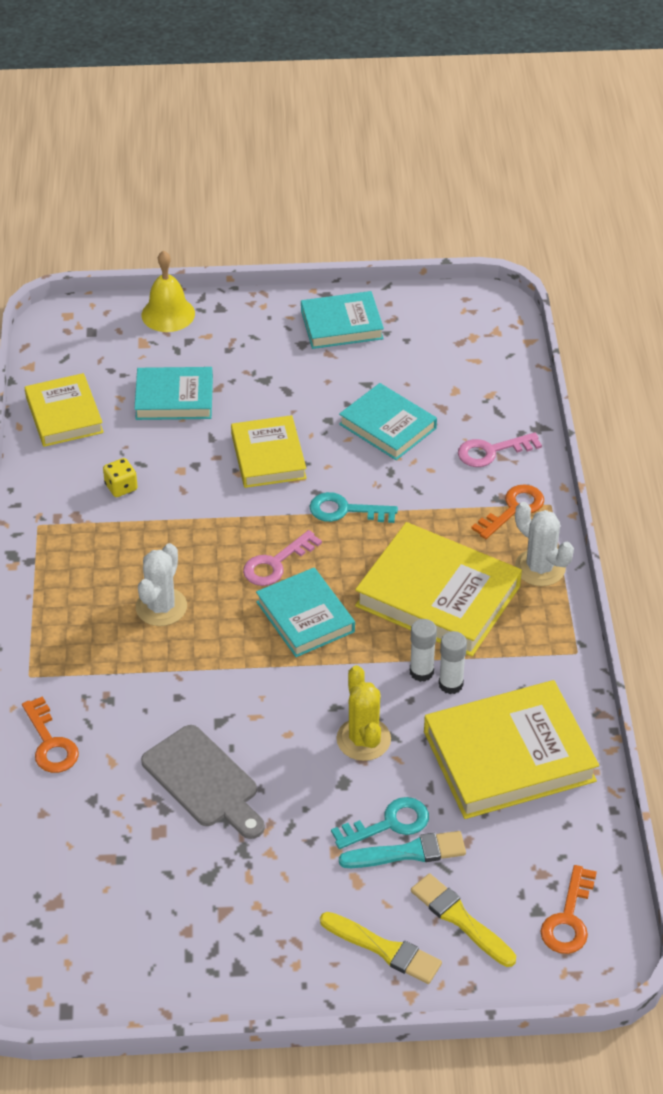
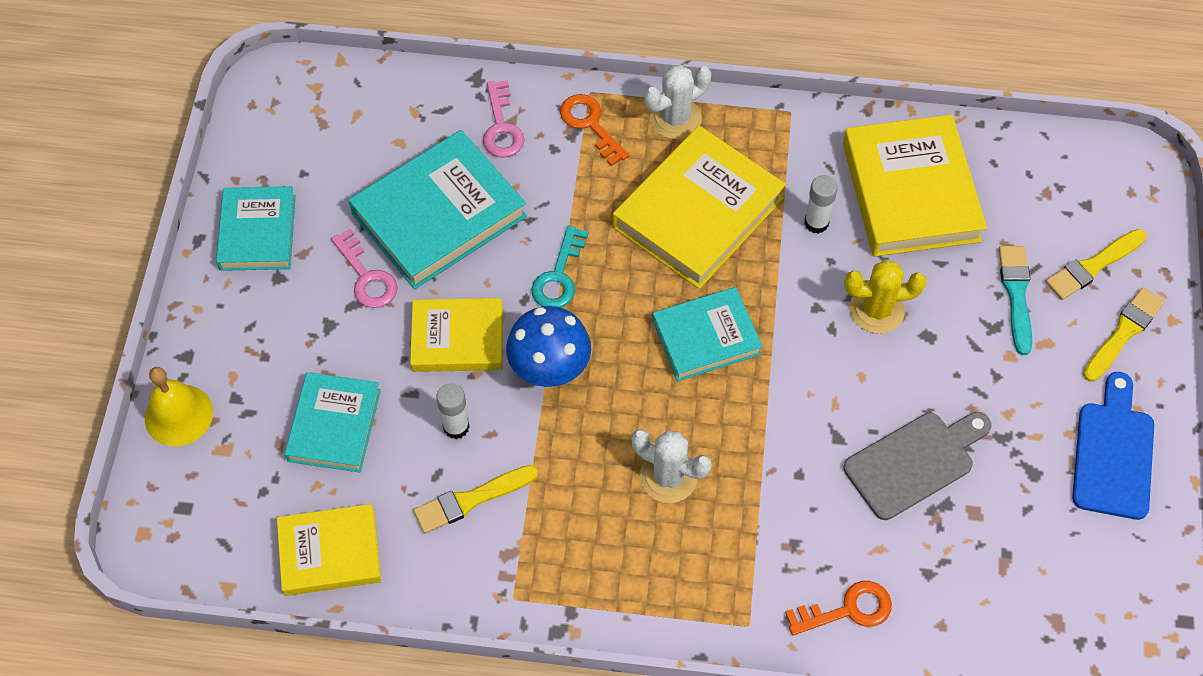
camera: 80 degrees left, 15 degrees up
(121, 487) = (471, 499): yellow dice -> yellow brush
(241, 944) = (1113, 453): none -> blue cutting board
(249, 517) = (550, 371): none -> blue mushroom
(276, 563) = (624, 354): pink key -> pink key (367, 277)
(387, 426) = (439, 215): turquoise book -> turquoise book, size x1.59
(389, 823) = (981, 305): turquoise key -> none
(421, 672) = (796, 245): white glue stick -> white glue stick (456, 427)
(568, 919) = (1096, 183): orange key -> none

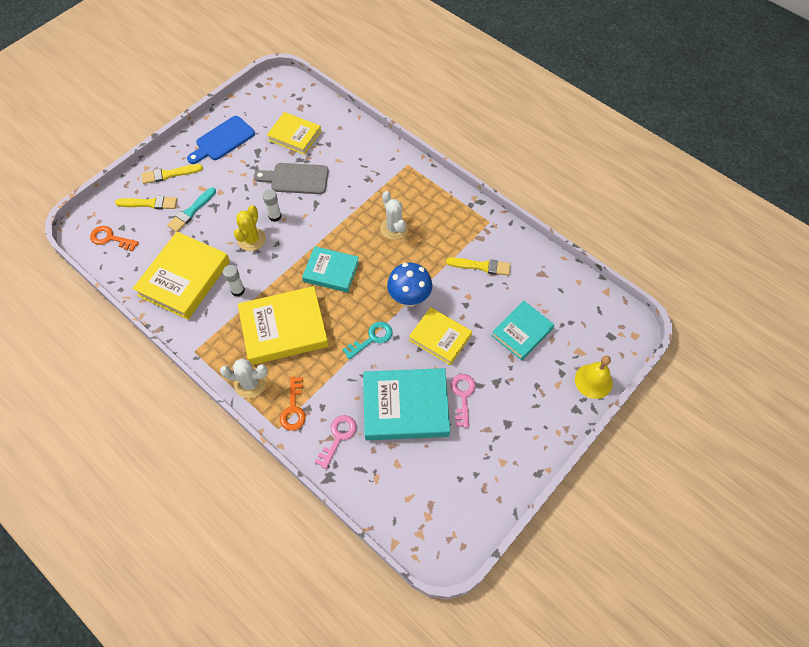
camera: 145 degrees left, 0 degrees up
(257, 232) = (504, 457): turquoise book -> none
(330, 553) = (554, 280): yellow book -> yellow book (294, 135)
(456, 427) = (467, 299): white glue stick -> white glue stick (275, 216)
(848, 609) = (367, 149): orange key -> orange key (110, 238)
(876, 310) = (251, 239): yellow cactus -> yellow cactus turned 75 degrees clockwise

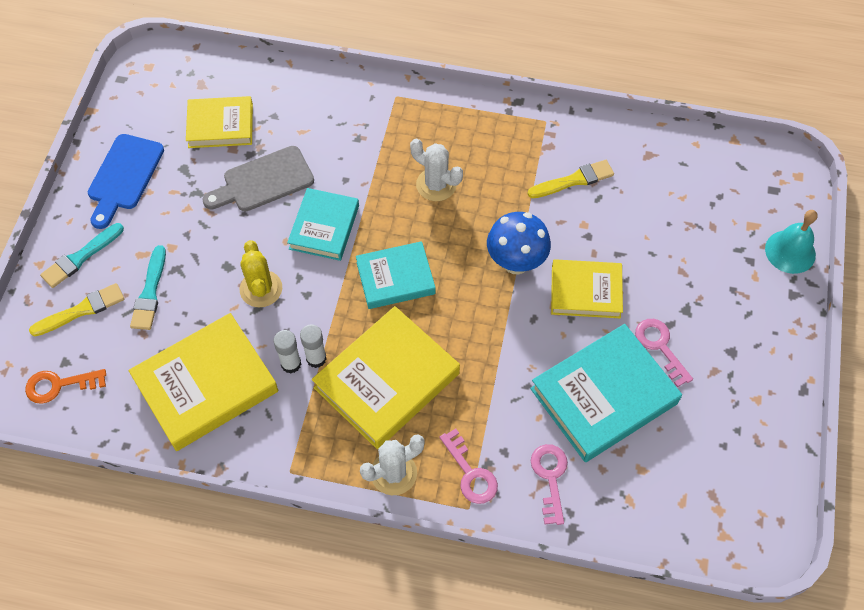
camera: 30 degrees left, 0 degrees up
(169, 174) = (80, 257): yellow brush -> turquoise brush
(184, 278) = (206, 385): yellow book -> yellow book turned 60 degrees clockwise
(275, 216) = (271, 243): white glue stick -> white glue stick (316, 358)
(293, 408) = (470, 473): orange key -> pink key
(372, 338) = (505, 335): turquoise key -> none
(522, 332) = (674, 236): turquoise book -> turquoise book (324, 227)
(593, 381) = (790, 251): yellow bell -> turquoise bell

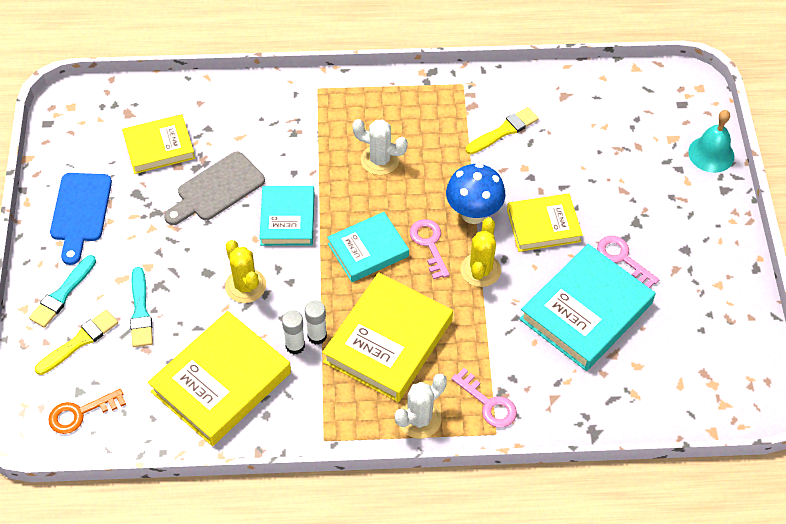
camera: 15 degrees left, 5 degrees down
(505, 325) = (480, 270): none -> yellow cactus
(550, 477) = (559, 390): pink key -> pink key (429, 244)

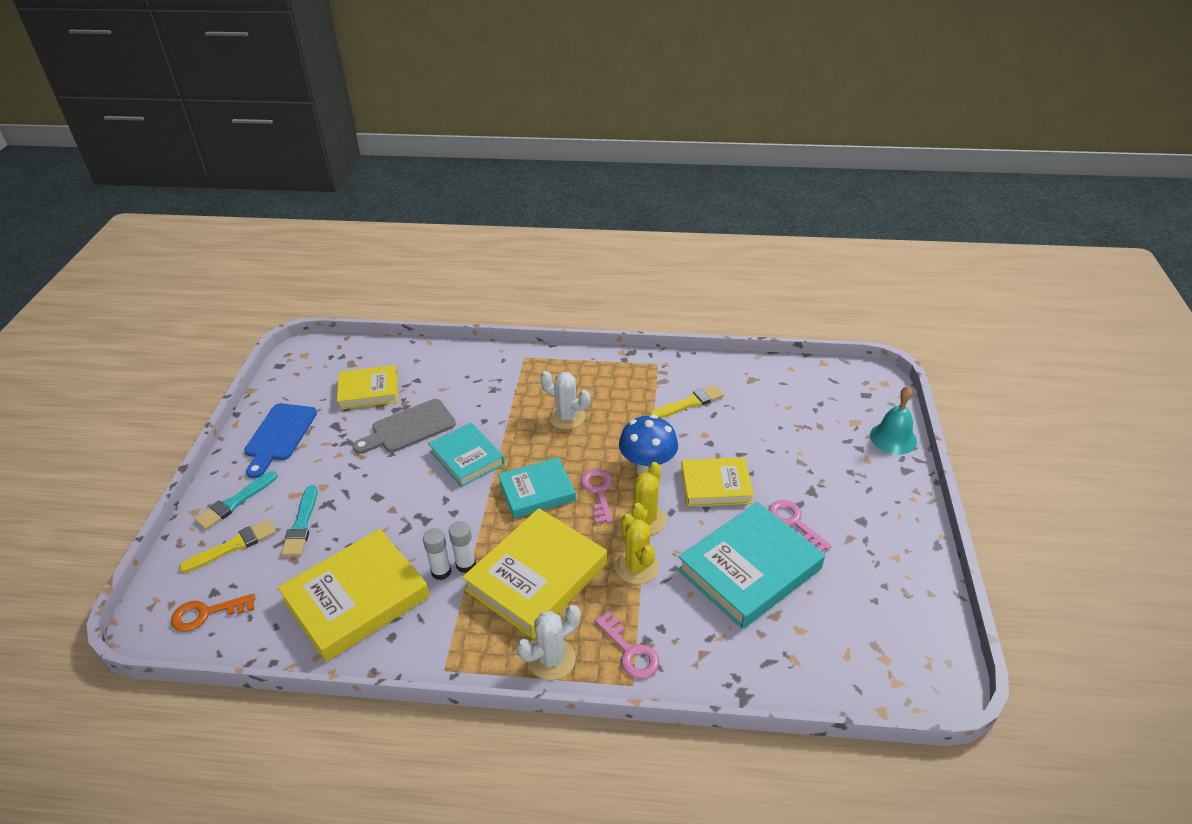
camera: 10 degrees right, 15 degrees down
(245, 286) = (409, 512): yellow cactus -> yellow cactus (637, 567)
(287, 219) = (467, 458): turquoise book -> turquoise book turned 45 degrees counterclockwise

